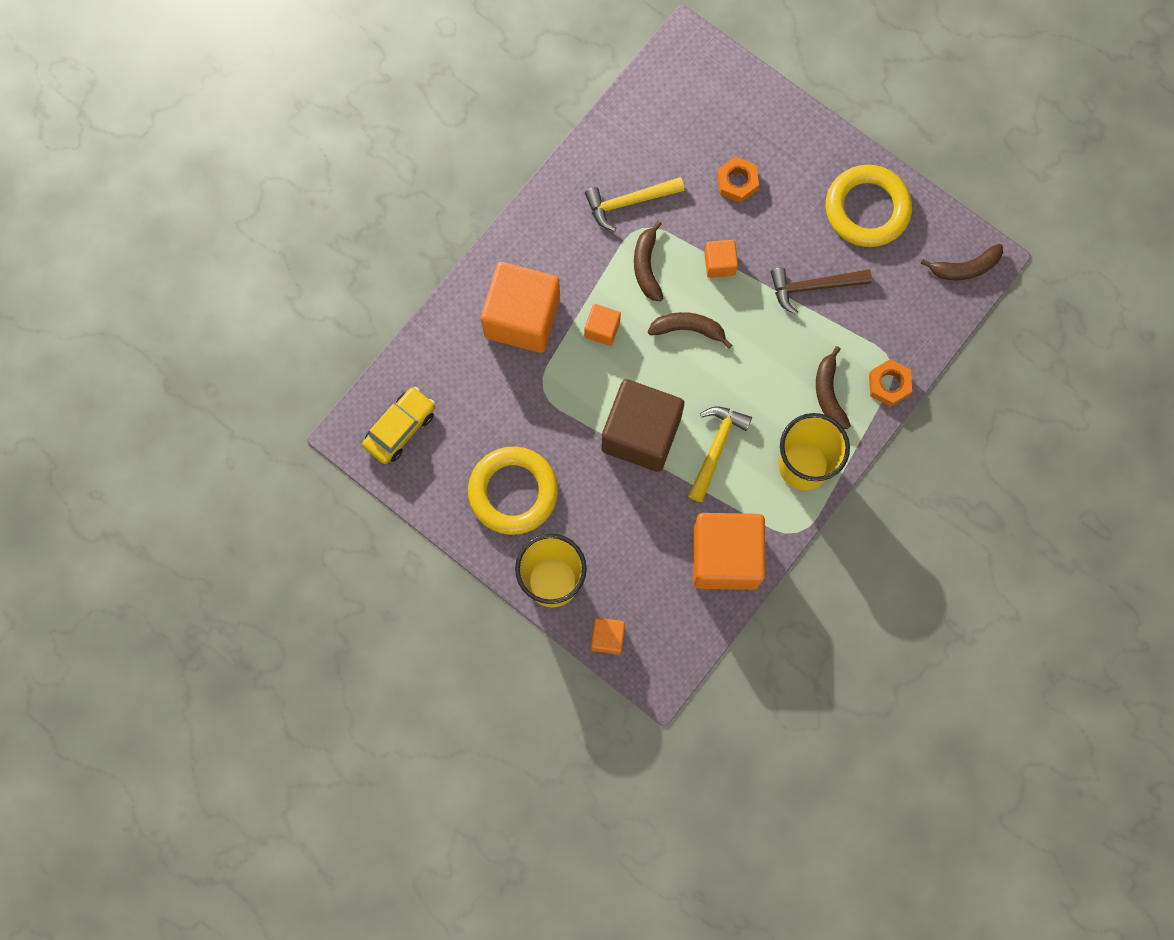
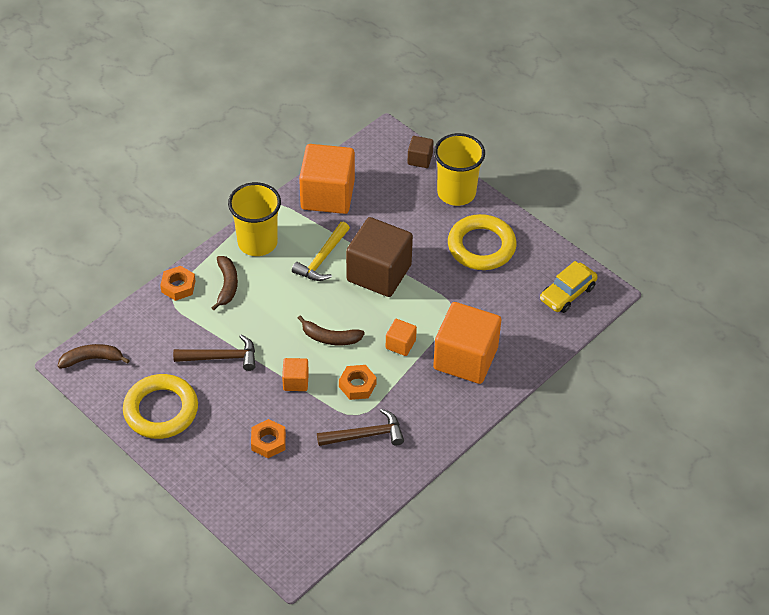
camera: 175 degrees left, 25 degrees down
(607, 638) = (420, 159): orange cube -> brown cube
(628, 202) = (366, 435): yellow hammer -> brown hammer
(646, 266) = (357, 385): brown banana -> orange nut

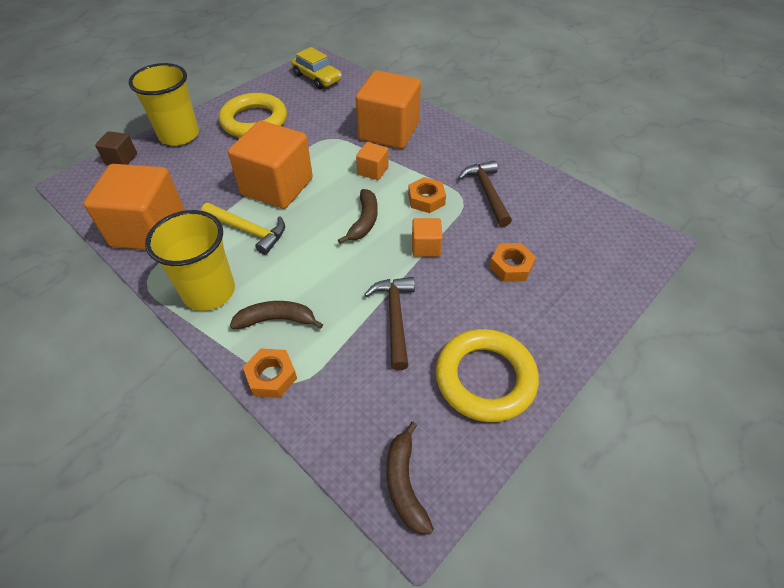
camera: 90 degrees left, 0 degrees up
(379, 273) = (277, 186): brown cube -> orange cube

